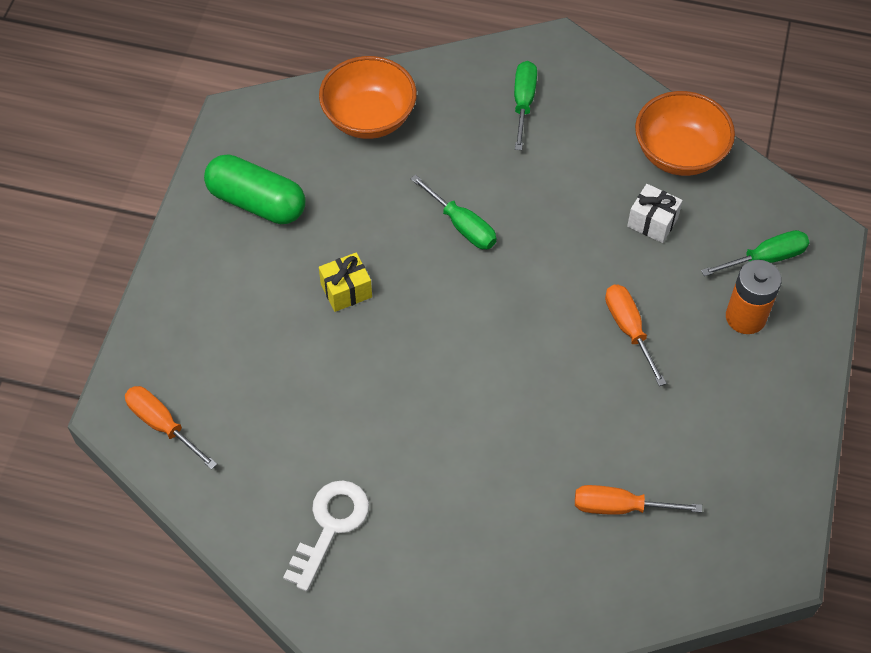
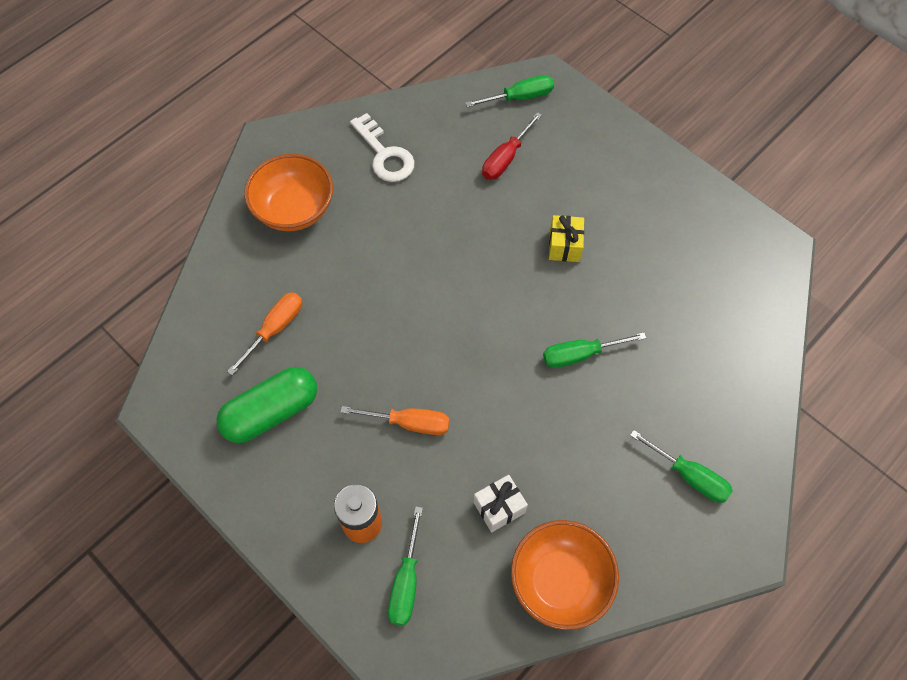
camera: 120 degrees right, 5 degrees up
(163, 425) = (519, 97): orange screwdriver -> green screwdriver
(256, 202) = (681, 224): green capsule -> green capsule (271, 412)
(262, 397) = (506, 158): none -> red screwdriver
(369, 118) = (731, 341): orange bowl -> orange bowl (294, 209)

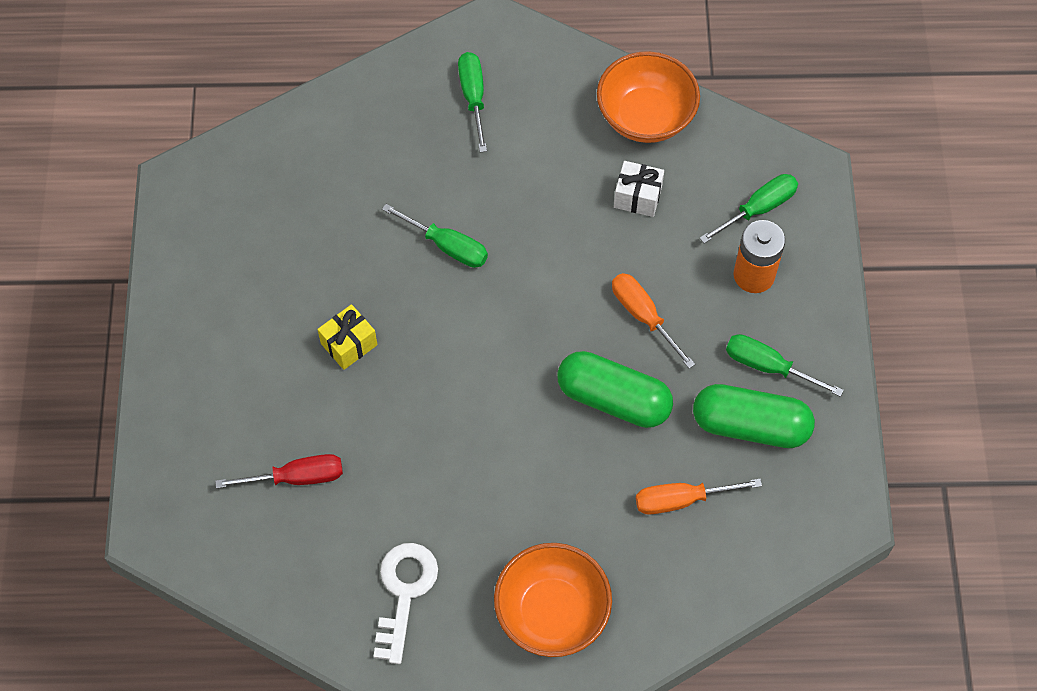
camera: 135 degrees left, 0 degrees up
(375, 352) = (613, 399): none -> green capsule
(519, 97) = (204, 532): green screwdriver -> green screwdriver (768, 367)

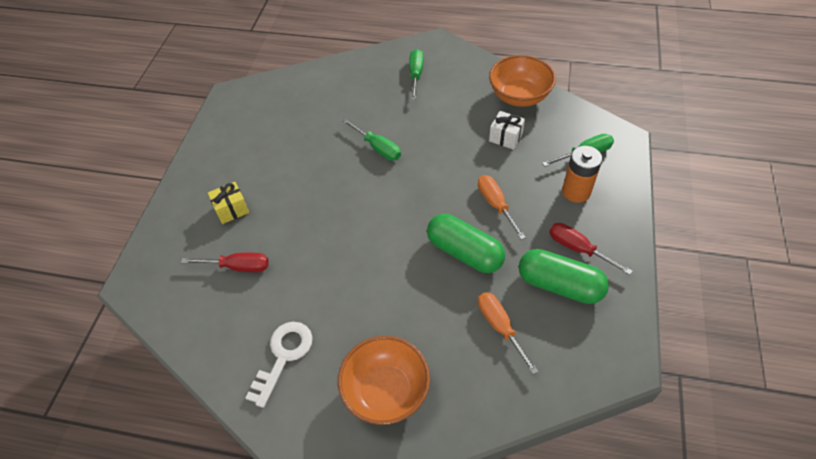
camera: 15 degrees right, 10 degrees down
(349, 344) = (299, 193): yellow gift -> yellow gift (231, 209)
(682, 500) = (500, 327): orange screwdriver -> orange screwdriver turned 60 degrees clockwise
(768, 367) = (578, 249): green screwdriver -> red screwdriver

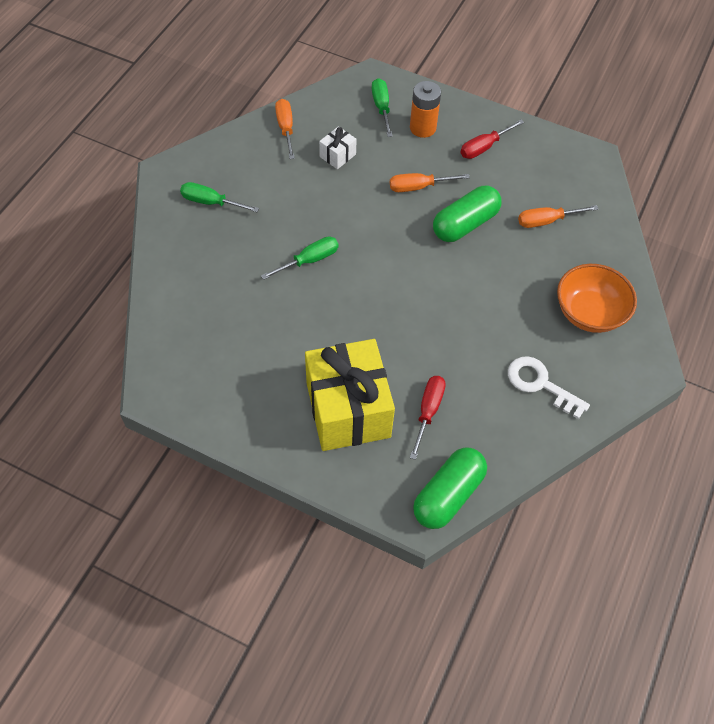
camera: 80 degrees left, 5 degrees up
(231, 209) = (348, 410): yellow gift -> yellow gift, size x2.38
(519, 96) = (286, 128): orange bowl -> orange screwdriver
(559, 285) = (516, 171): green capsule -> green capsule (448, 495)

